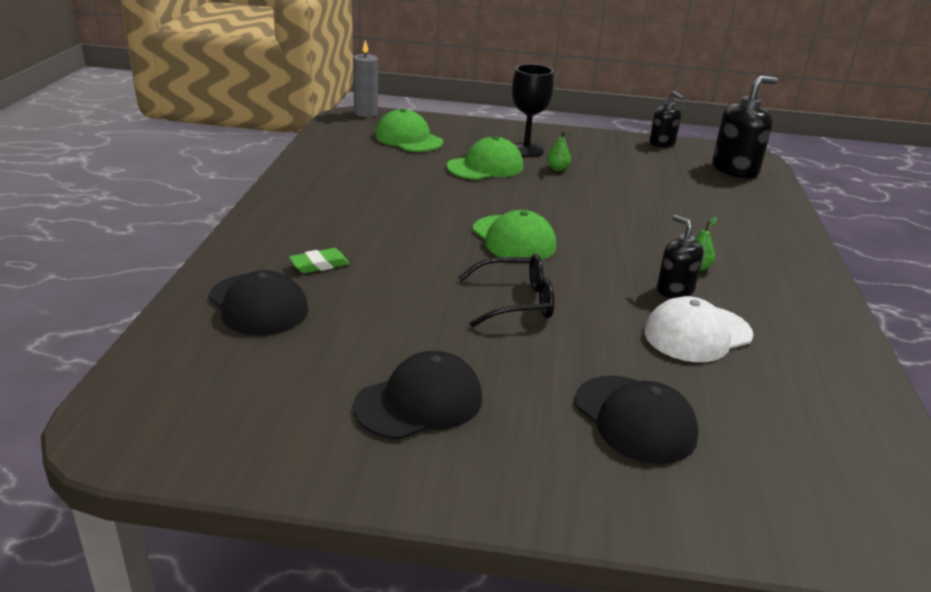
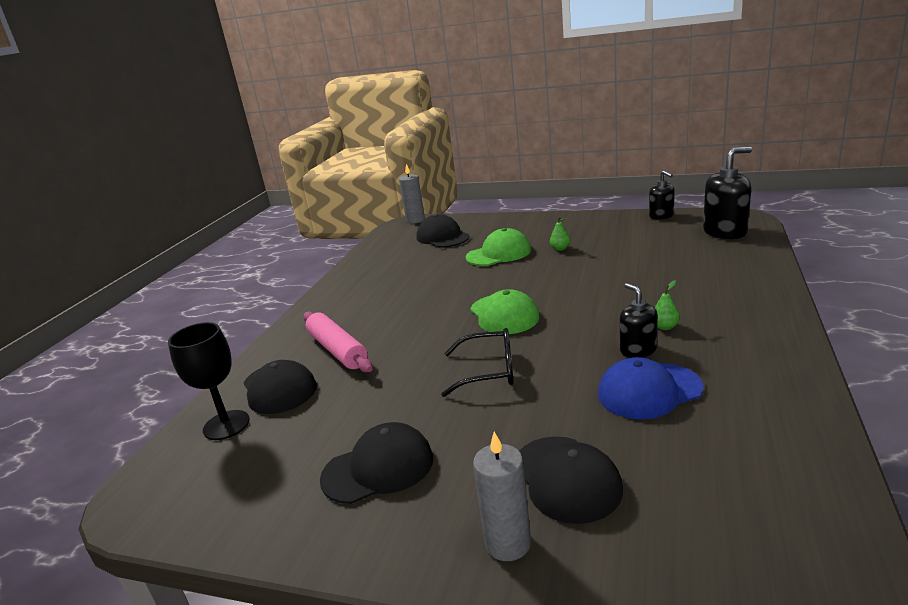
camera: 15 degrees right, 5 degrees down
(319, 264) = (337, 350): green eraser -> pink rolling pin
(408, 139) = (442, 237): green cap -> black cap
(526, 150) = (537, 236): black goblet -> black goblet (226, 425)
(592, 482) = (508, 543): none -> grey candle
(697, 333) = (649, 391): white cap -> blue cap

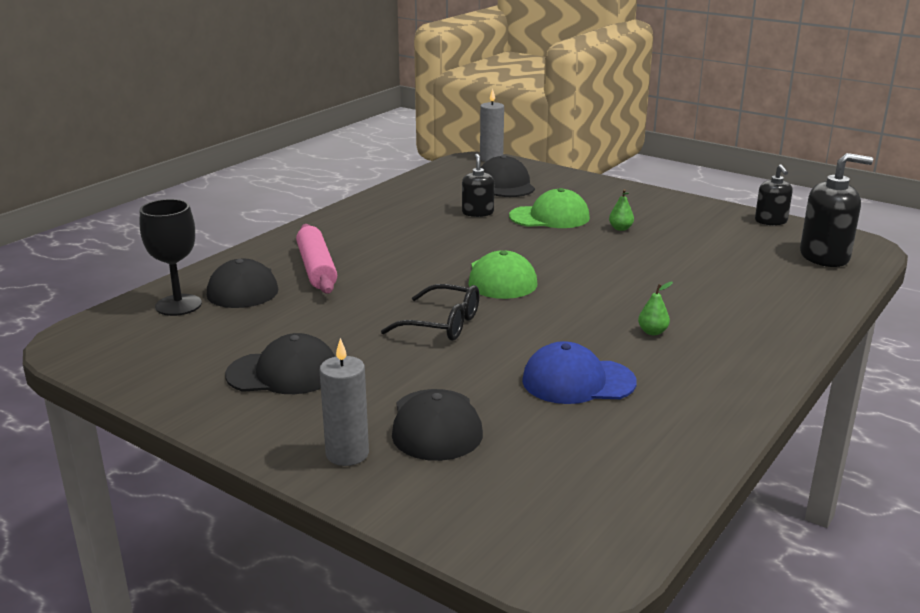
camera: 15 degrees right, 0 degrees up
(638, 350) = (603, 345): black soap dispenser -> black soap dispenser (477, 213)

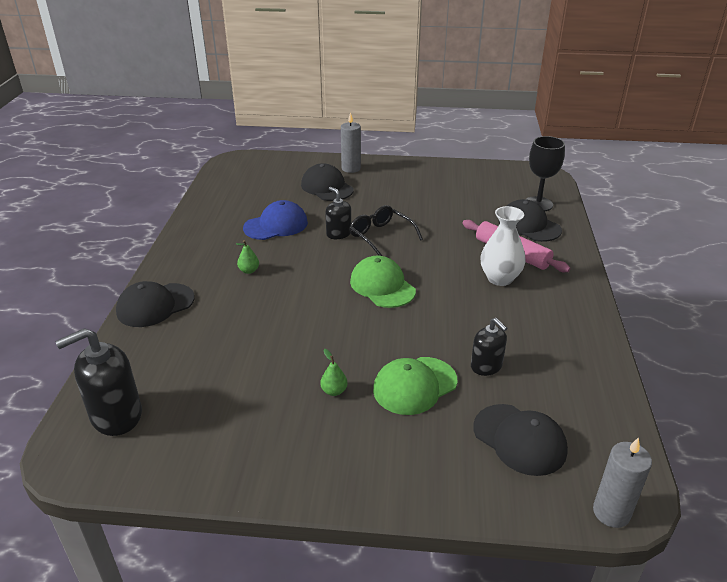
camera: 150 degrees right, 10 degrees up
(283, 373) = (424, 188): black cap -> black cap (155, 305)
(370, 254) = (499, 278): none -> white vase
(441, 324) = (381, 237): black glasses -> black glasses turned 60 degrees clockwise
(771, 221) = (175, 475): black soap dispenser -> black soap dispenser (338, 233)

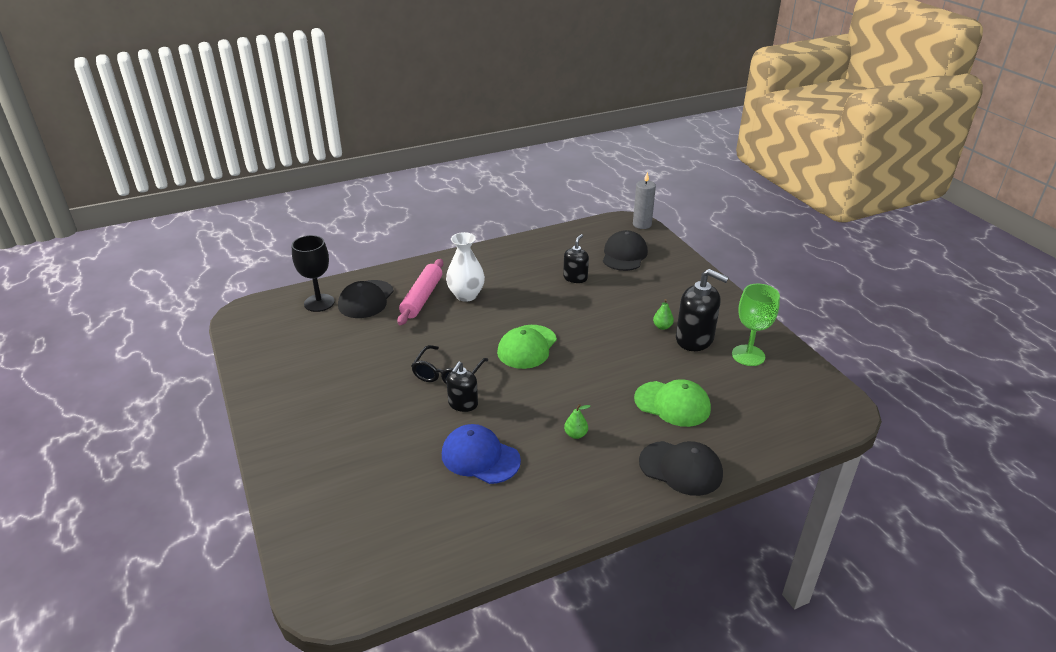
camera: 120 degrees left, 0 degrees up
(116, 415) = (795, 411): black soap dispenser -> black soap dispenser (694, 339)
(221, 434) = (748, 355): none -> green goblet
(327, 187) = (363, 456): black cap -> none
(351, 168) = (297, 457): grey candle -> none
(414, 385) = (622, 298): green cap -> green cap (672, 404)

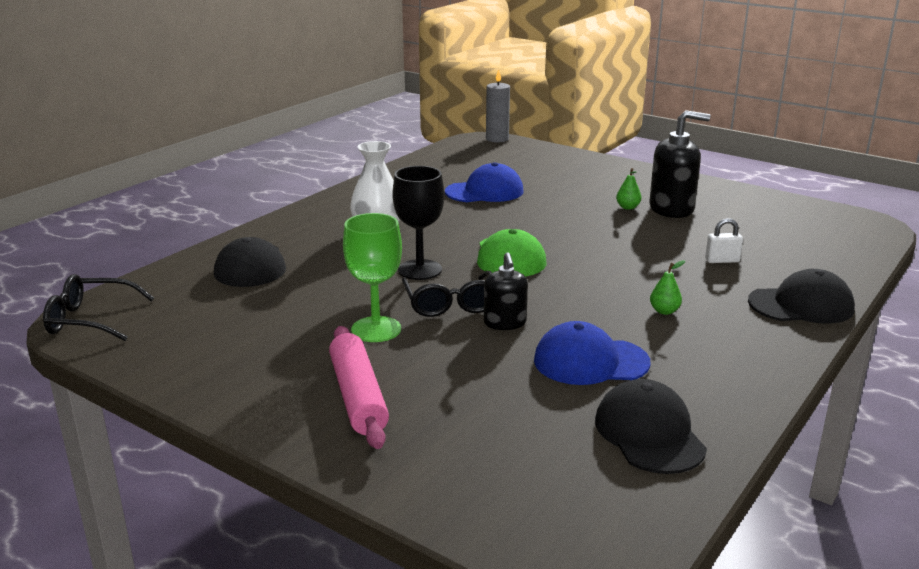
camera: 30 degrees left, 10 degrees down
(250, 314) = (91, 320): none -> black glasses
(319, 303) = (185, 284): black goblet -> black goblet (420, 270)
(422, 298) = (324, 247): pink rolling pin -> pink rolling pin (358, 396)
(575, 278) = (485, 192): black soap dispenser -> blue cap
(624, 255) = (511, 164): black cap -> black cap (649, 433)
(672, 404) = (722, 260): green cap -> white padlock
(748, 355) = (736, 208): green goblet -> green goblet (376, 329)

